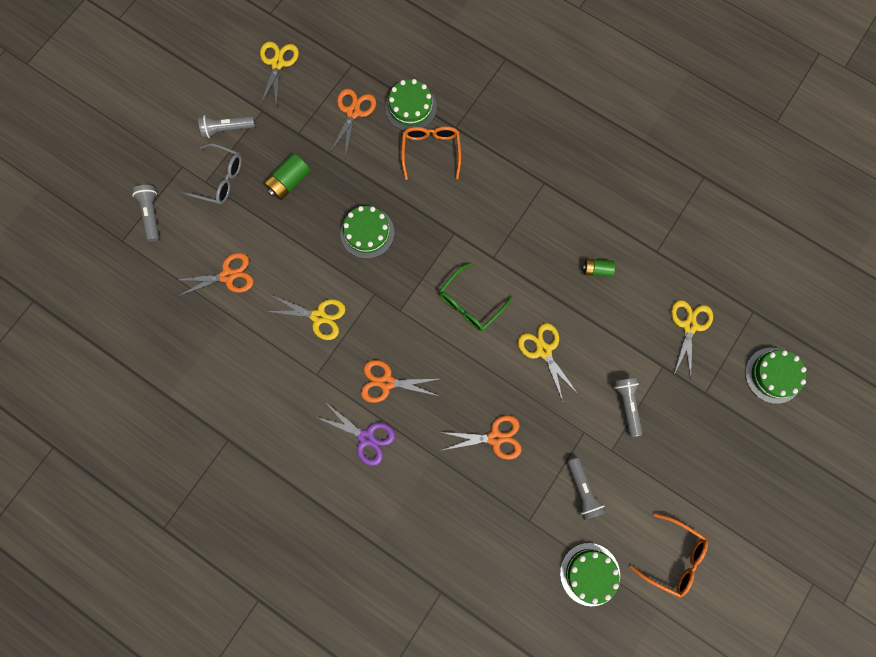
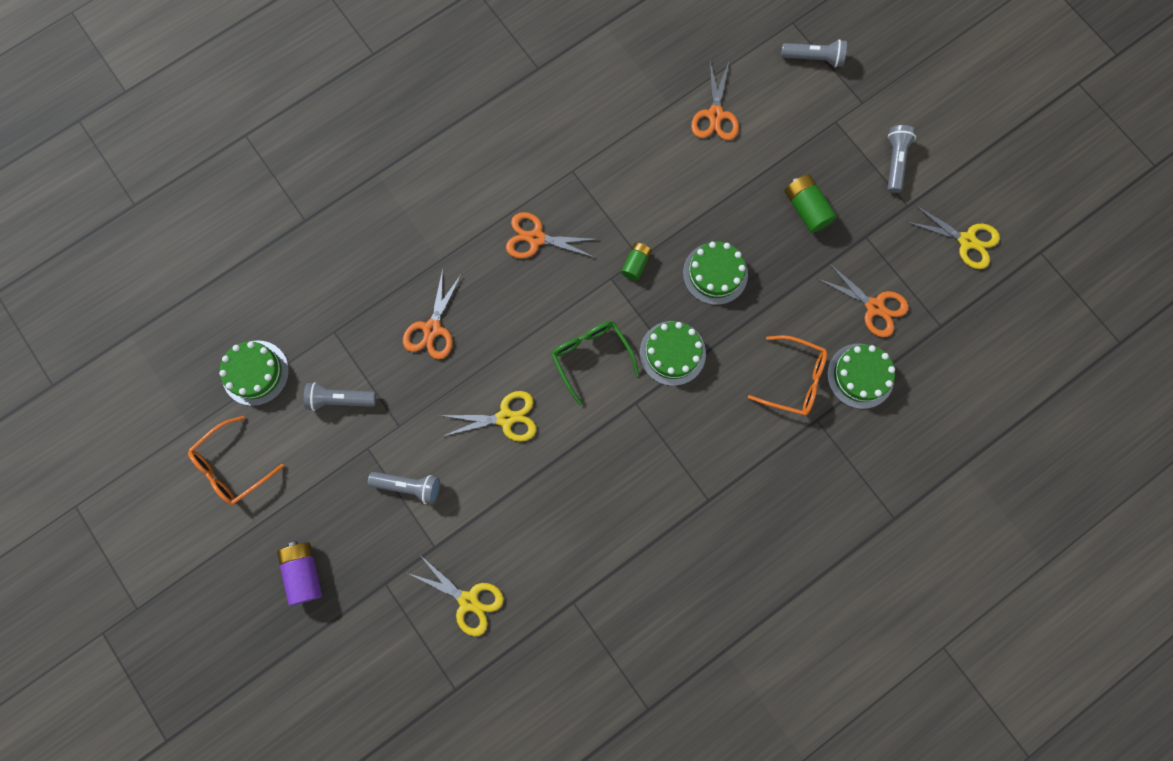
camera: 110 degrees right, 0 degrees up
(220, 179) = (833, 137): grey glasses -> none
(319, 316) = (635, 192): yellow scissors -> none
(366, 437) = (486, 199): purple scissors -> none
(387, 382) = (536, 238): orange scissors -> orange scissors turned 105 degrees counterclockwise
(596, 270) = (577, 518): green battery -> green battery (636, 264)
(725, 459) = (304, 572): none -> purple battery
(773, 375) = (372, 676): green cake -> green cake (672, 353)

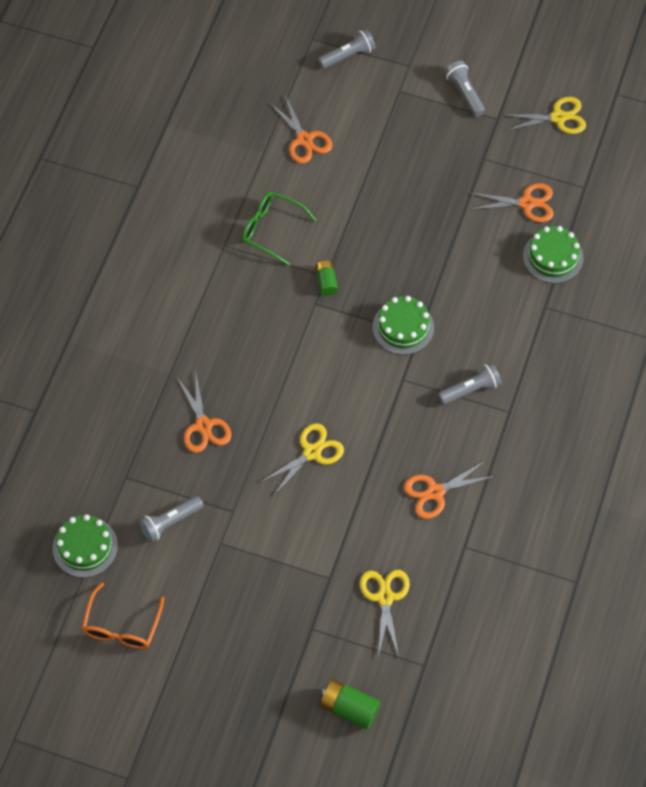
camera: 35 degrees left, 15 degrees down
(304, 572) = (242, 663): purple battery -> none
(409, 486) = (275, 548): grey flashlight -> grey flashlight (471, 389)
(468, 600) = (385, 597): yellow scissors -> yellow scissors turned 90 degrees counterclockwise
(536, 238) = (234, 311): orange scissors -> orange scissors (435, 492)
(590, 357) = (343, 368): green glasses -> green glasses (271, 229)
(715, 273) = (391, 252): green cake -> none
(794, 380) = (507, 289): orange glasses -> none
(806, 209) = (424, 165): green battery -> green battery (349, 708)

